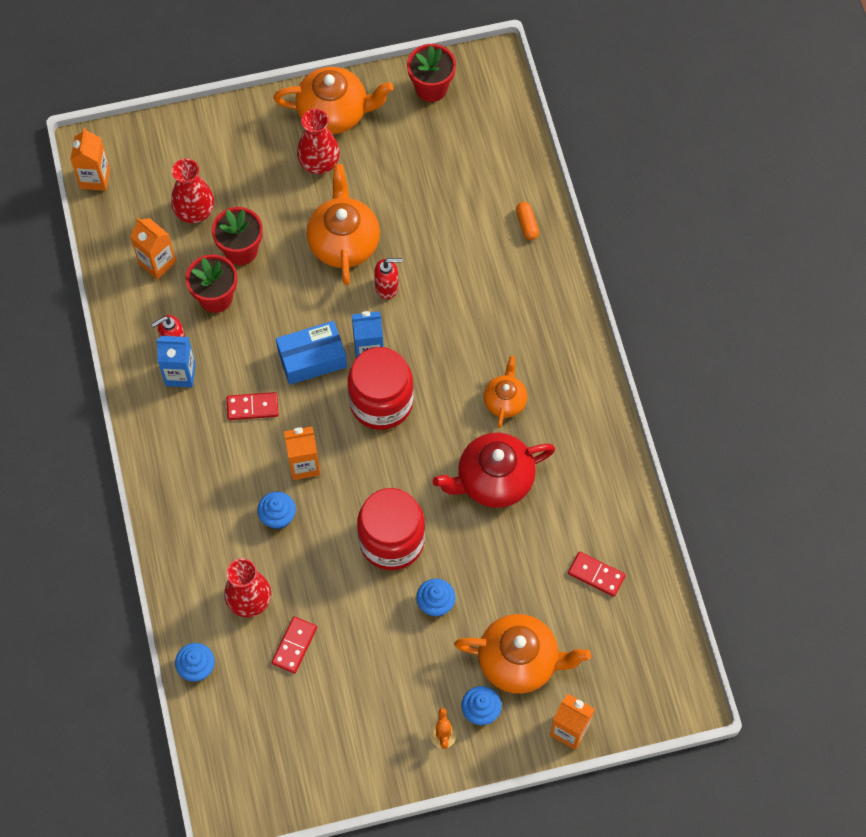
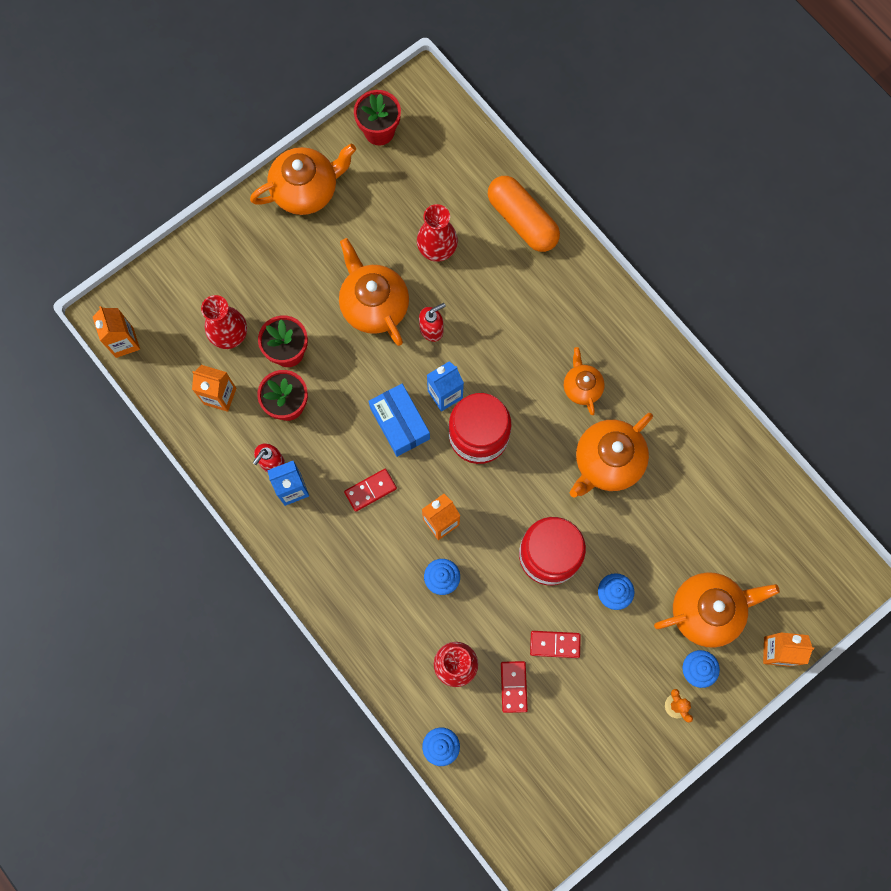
camera: 25 degrees left, 10 degrees up
(312, 359) = (400, 423): blue box -> blue box turned 75 degrees counterclockwise
(319, 163) = (316, 242): red vase -> red vase (437, 248)
(493, 480) = (607, 462): red teapot -> orange teapot
(527, 224) = (522, 220): orange capsule -> orange capsule, size x2.32
(596, 575) = (732, 506): red domino -> red domino (555, 644)

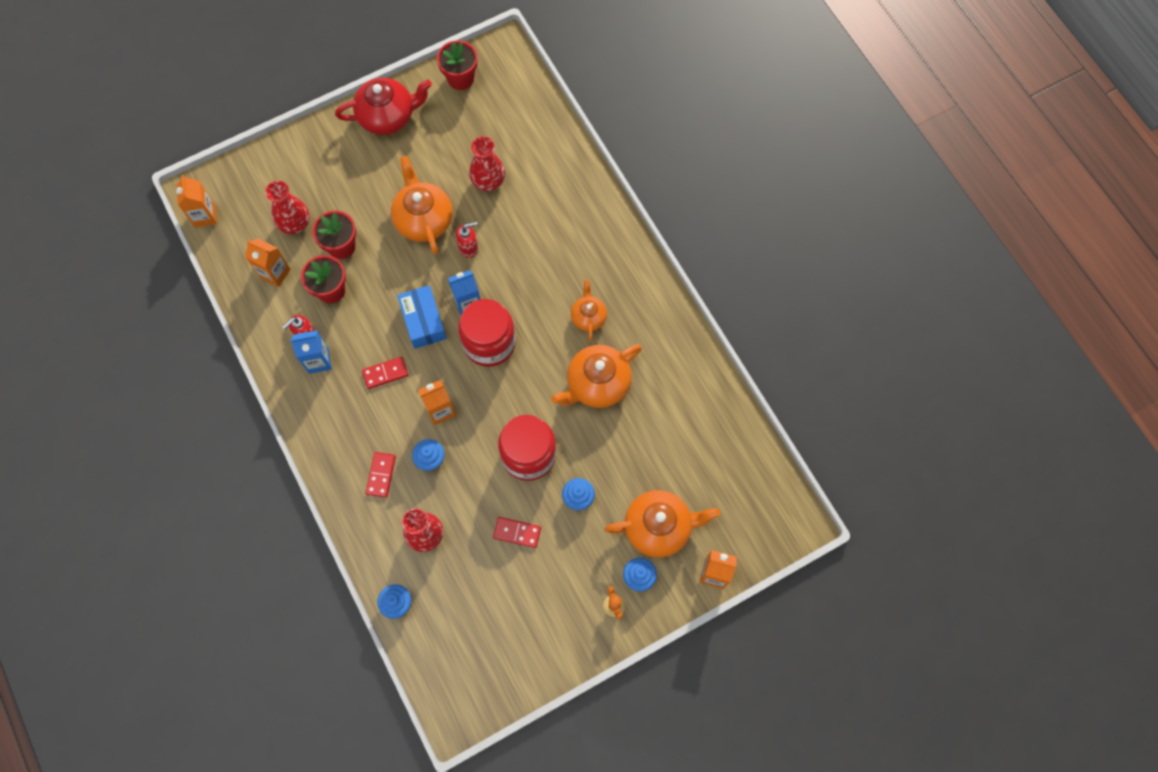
camera: 10 degrees right, 5 degrees down
(306, 190) = (388, 116): orange teapot -> red teapot
(514, 687) = (473, 563): red domino -> red domino (381, 475)
(522, 220) = (567, 170): orange capsule -> none

